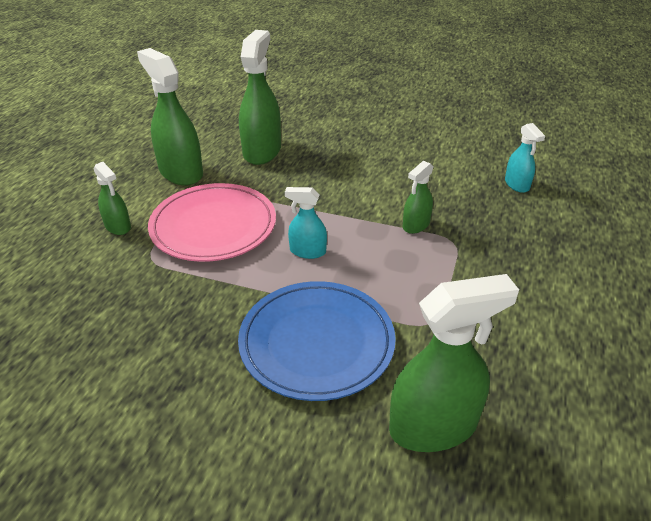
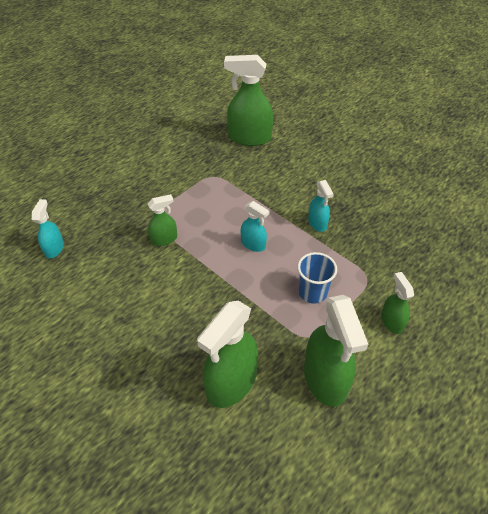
camera: 155 degrees left, 10 degrees up
(213, 226) = (312, 292): pink plate -> blue cup
(234, 303) = (317, 223): none -> turquoise spray bottle
(317, 343) = (280, 186): blue plate -> none

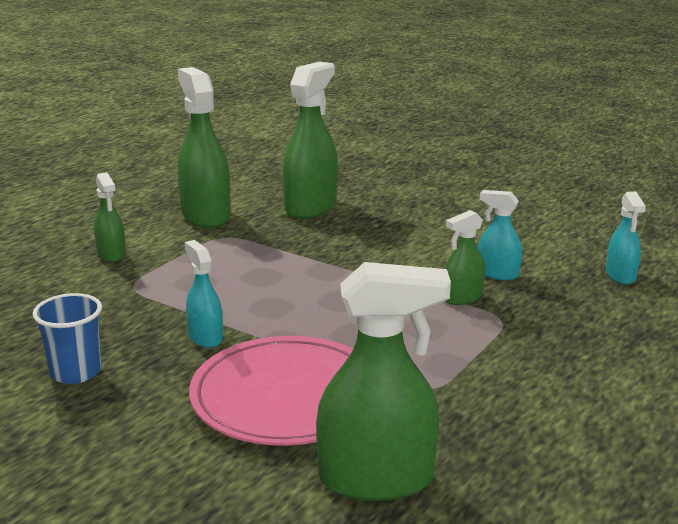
camera: 170 degrees right, 25 degrees down
(253, 244) = (314, 304): turquoise spray bottle -> turquoise spray bottle (497, 273)
(278, 178) = (287, 397): none -> pink plate
(312, 292) = (217, 267): blue cup -> blue cup (75, 372)

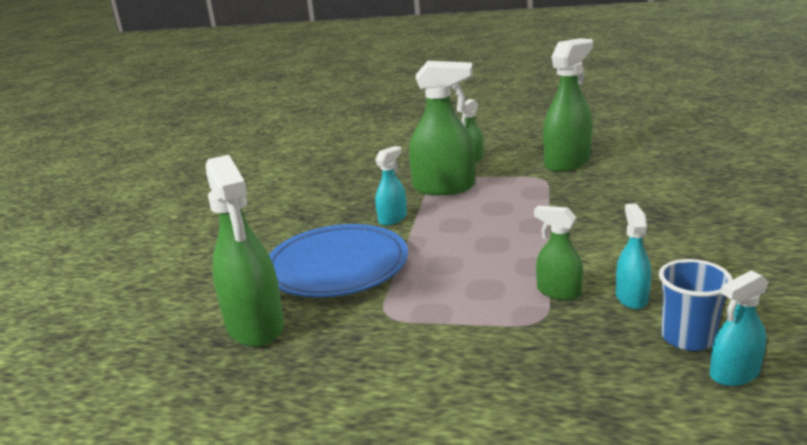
camera: 70 degrees right, 0 degrees up
(75, 372) = (323, 200): blue cup -> blue cup (687, 338)
(287, 397) = (337, 266): pink plate -> blue plate
(311, 207) = (641, 187): green spray bottle -> green spray bottle (444, 188)

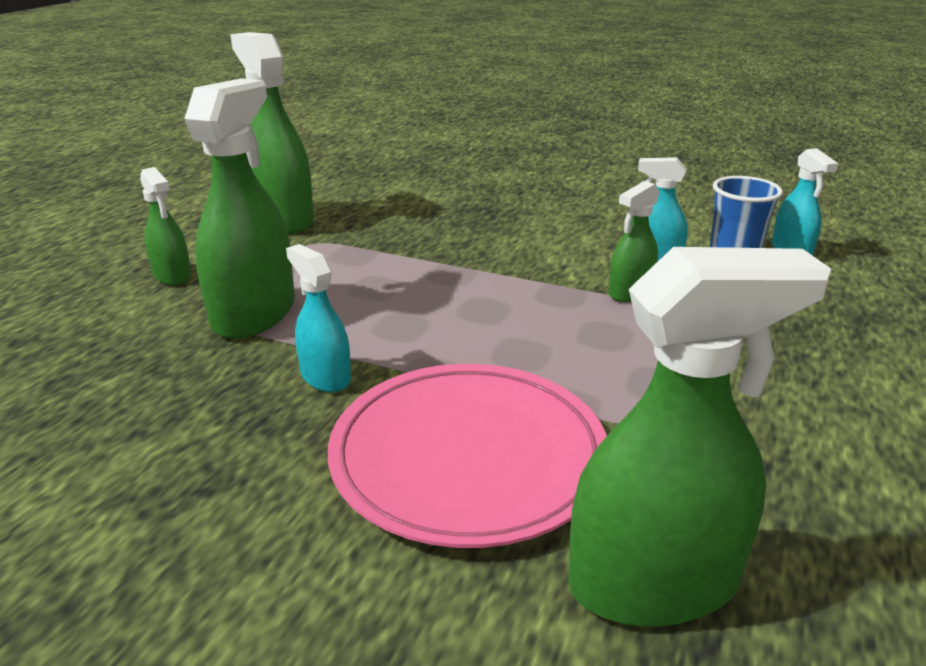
camera: 80 degrees left, 5 degrees up
(337, 266) = (468, 457): blue plate -> pink plate

